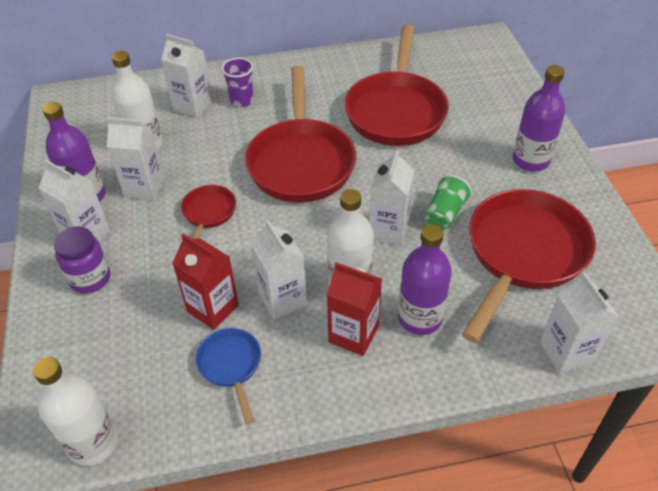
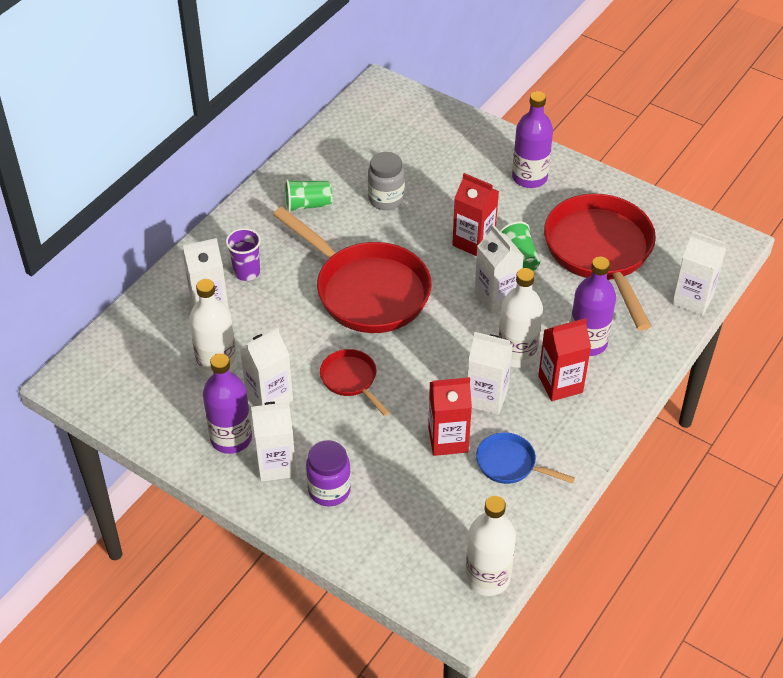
camera: 45 degrees left, 0 degrees up
(337, 83) = (308, 205): none -> green cup
(396, 111) = (386, 199): red pan -> grey jar
(423, 179) = (473, 242): none -> red carton

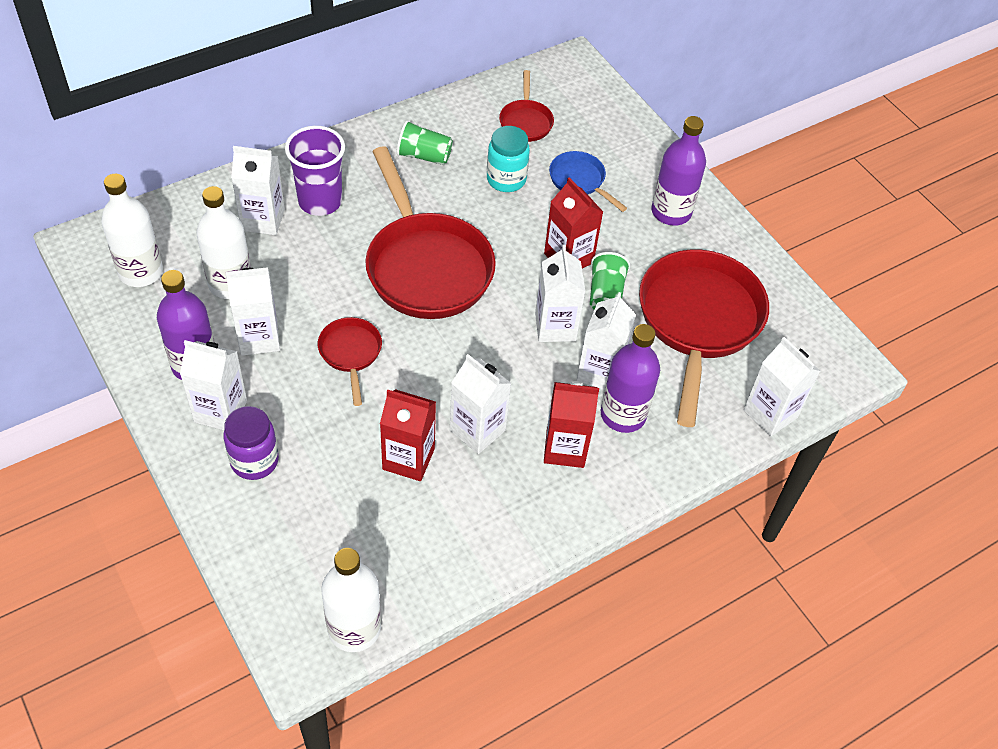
camera: 20 degrees right, 5 degrees up
(246, 272) = (320, 201): purple cup -> purple cup, size x1.51
(372, 148) = (525, 122): none -> red pan
(386, 199) = (506, 179): grey jar -> turquoise jar
(510, 464) = (456, 513): blue pan -> blue pan (579, 181)
(517, 354) = (539, 396): white bottle -> white bottle (141, 272)
(551, 318) = (600, 372): none -> white carton

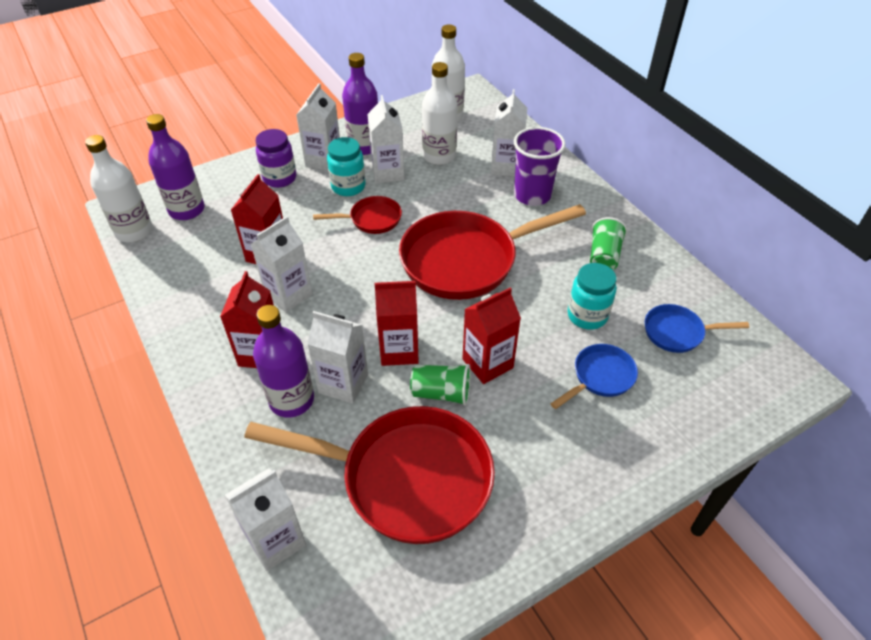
camera: 95 degrees right, 5 degrees down
(283, 380) = (348, 187): none -> turquoise jar
(525, 122) = (677, 332): red pan -> blue pan
(555, 327) = (399, 350): white carton -> red carton
(671, 212) = (570, 464): purple bottle -> purple bottle (186, 210)

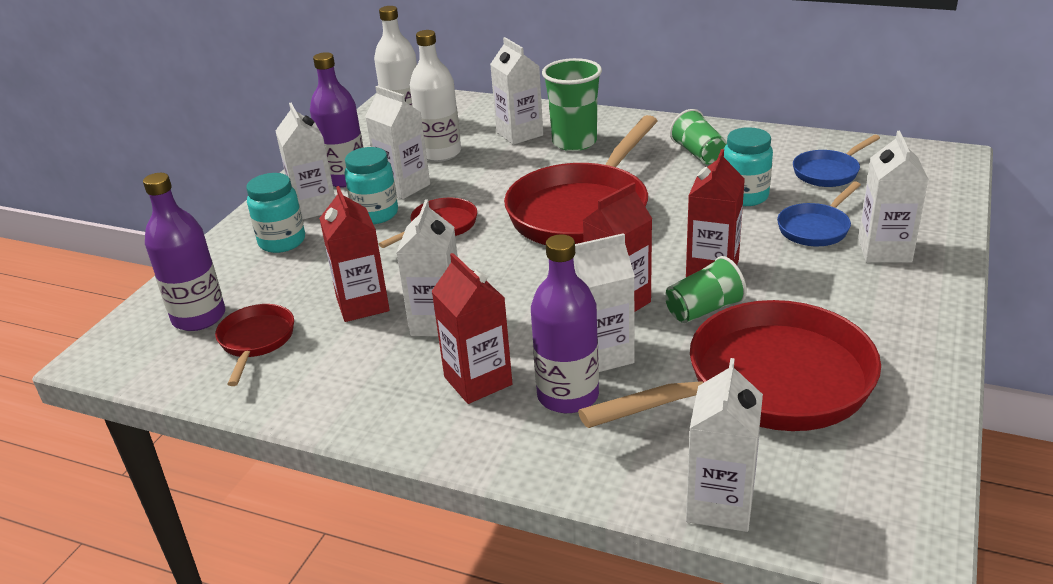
camera: 35 degrees left, 15 degrees down
(134, 231) = (152, 367): white bottle -> none
(193, 246) = (256, 341): none -> red pan
(279, 178) = (282, 242): purple jar -> turquoise jar
(532, 195) = (574, 142): purple cup -> green cup
(600, 377) = (815, 228): blue pan -> blue pan turned 150 degrees counterclockwise
(624, 430) = (884, 250): none -> white carton

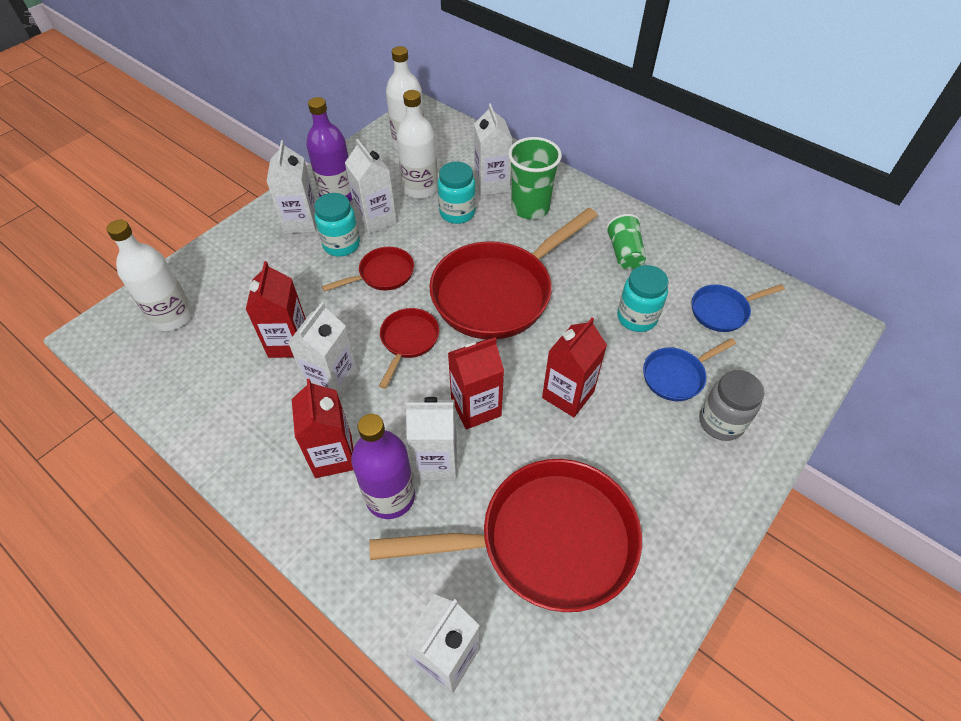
camera: 15 degrees right, 20 degrees up
(199, 317) = (172, 316): purple bottle -> white bottle
(256, 341) = (199, 356): red pan -> red pan (408, 341)
(282, 242) = (262, 254): turquoise jar -> turquoise jar (457, 213)
(704, 309) = (538, 439): green cup -> none
(884, 250) = (721, 422): white carton -> grey jar

